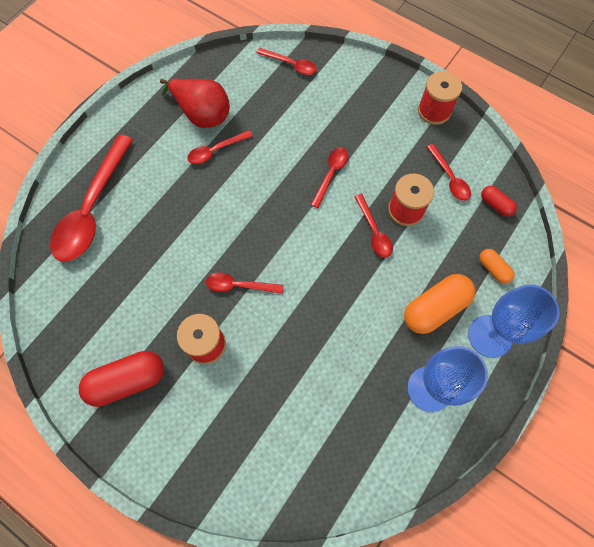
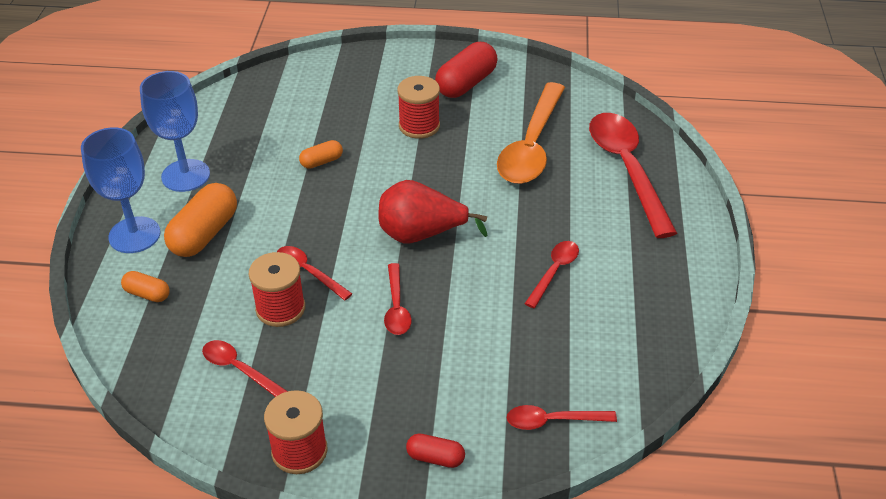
camera: 150 degrees right, 25 degrees down
(137, 270) = (531, 145): none -> orange spoon
(202, 114) = (609, 302): red pear -> red pear (421, 235)
(239, 285) = (423, 173): red spoon -> none
(310, 343) = (321, 162): none -> orange capsule
(495, 205) = (164, 363): red capsule -> red capsule (435, 458)

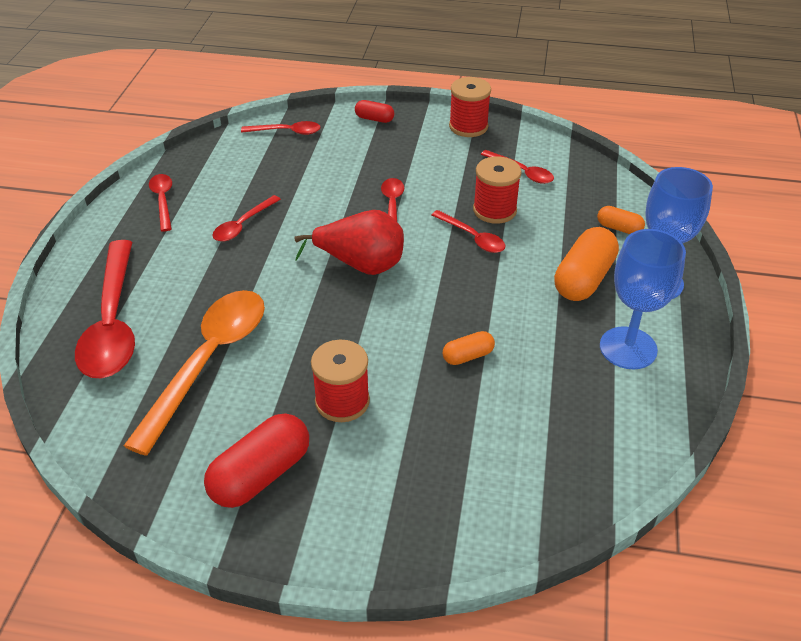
camera: 175 degrees left, 0 degrees up
(656, 296) = (163, 201): none -> red spoon

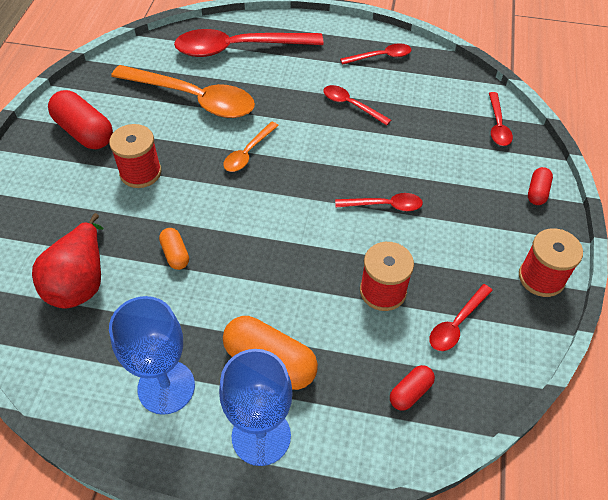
camera: 90 degrees right, 10 degrees up
(313, 305) = (248, 153): none -> orange spoon
(360, 265) = (297, 182): red pear -> red pear (80, 281)
(472, 237) = (337, 268): red spoon -> none
(591, 199) = (410, 392): none -> red capsule
(619, 228) = (356, 413): orange capsule -> none

